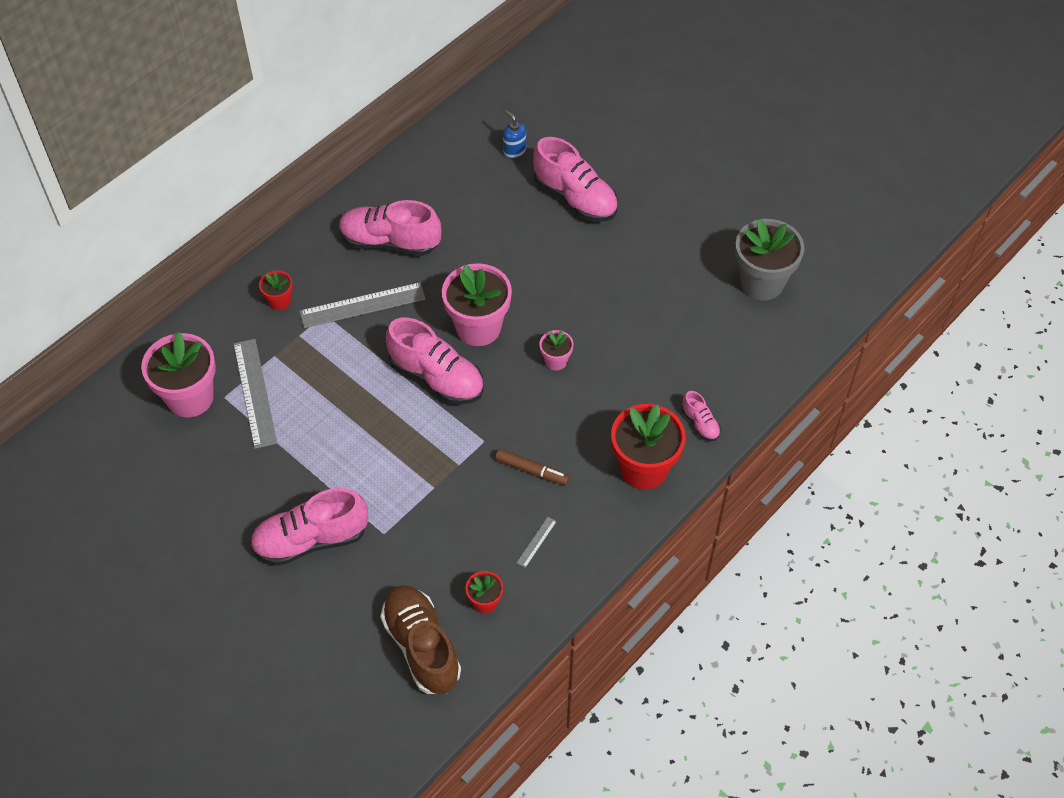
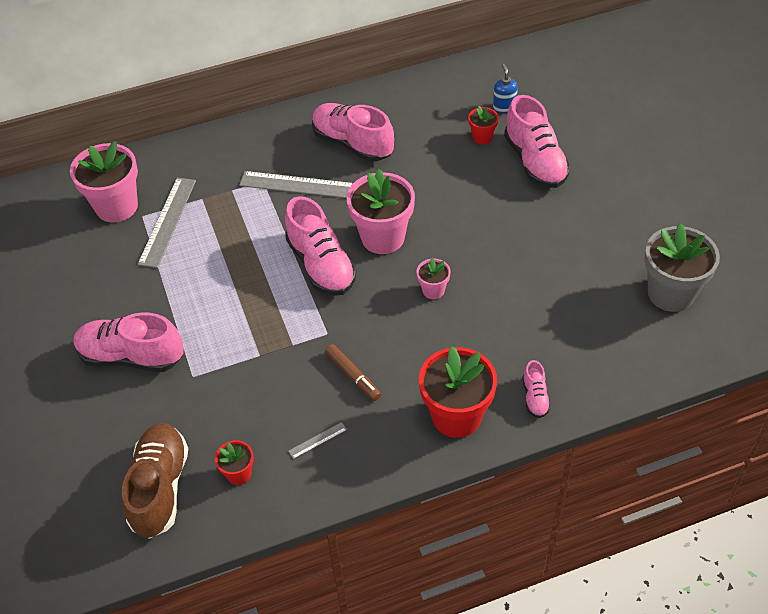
camera: 30 degrees right, 5 degrees down
(279, 301) = (234, 158): red flower pot -> red flower pot (482, 137)

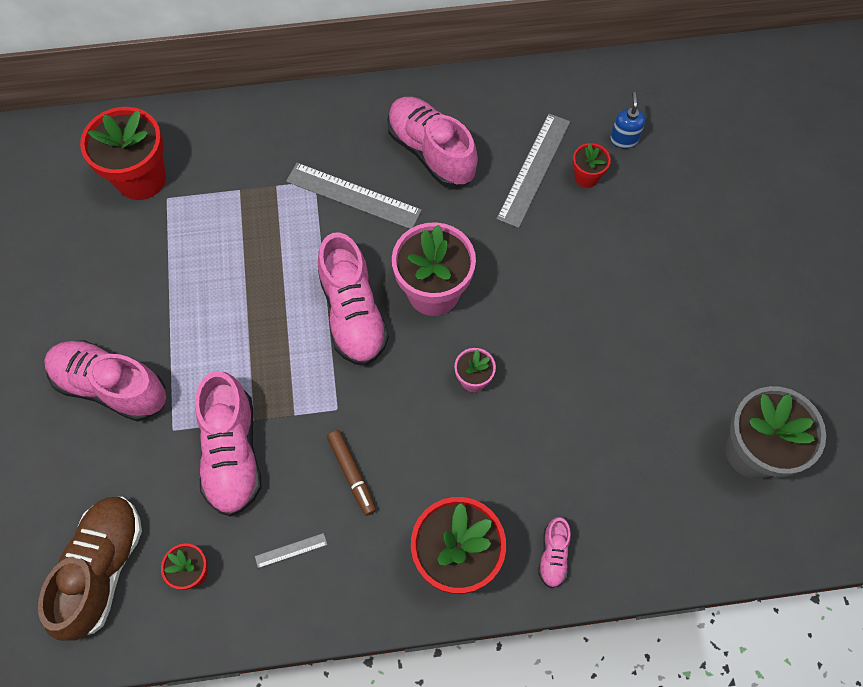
camera: 10 degrees right, 15 degrees up
(116, 206) = (141, 178): pink flower pot -> red flower pot
(167, 221) = (193, 212): grey ruler -> grey ruler (534, 169)
(535, 162) = (640, 226): pink shoe -> pink shoe (232, 453)

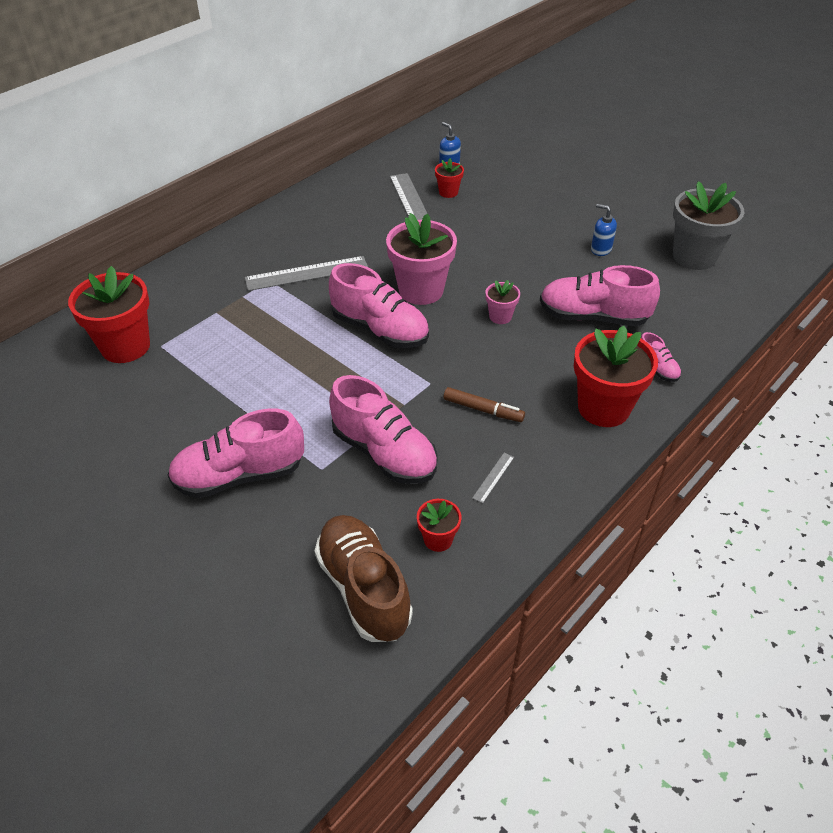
camera: 40 degrees left, 20 degrees down
(431, 152) = (335, 227): pink shoe -> pink shoe (593, 317)
(662, 368) = (600, 249): none -> blue soap dispenser

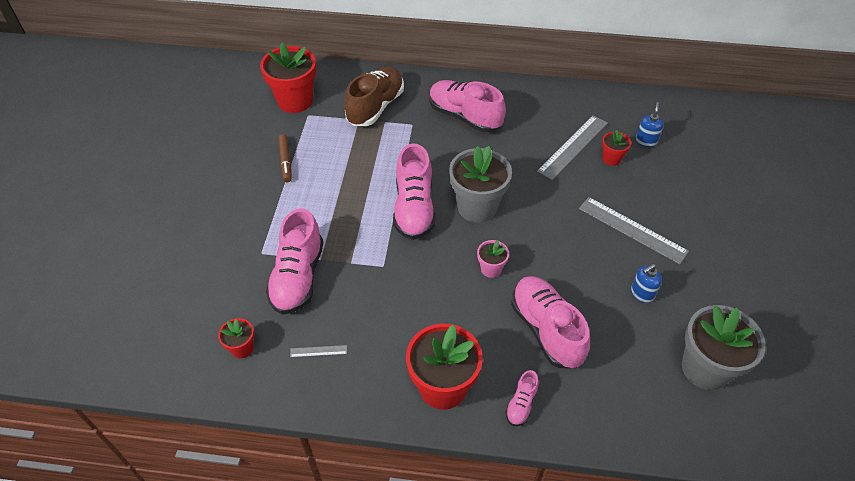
camera: 55 degrees right, 5 degrees up
(239, 475) = (229, 217): pink shoe -> pink shoe (464, 116)
(307, 273) = (437, 138): grey ruler -> grey ruler (632, 229)
(364, 588) = (179, 330): brown shoe -> brown shoe (375, 107)
(421, 290) = (477, 207): pink flower pot -> grey flower pot
(483, 410) = (380, 311): brown marker -> brown marker (285, 161)
(600, 249) = (641, 293): blue soap dispenser -> blue soap dispenser turned 120 degrees counterclockwise

